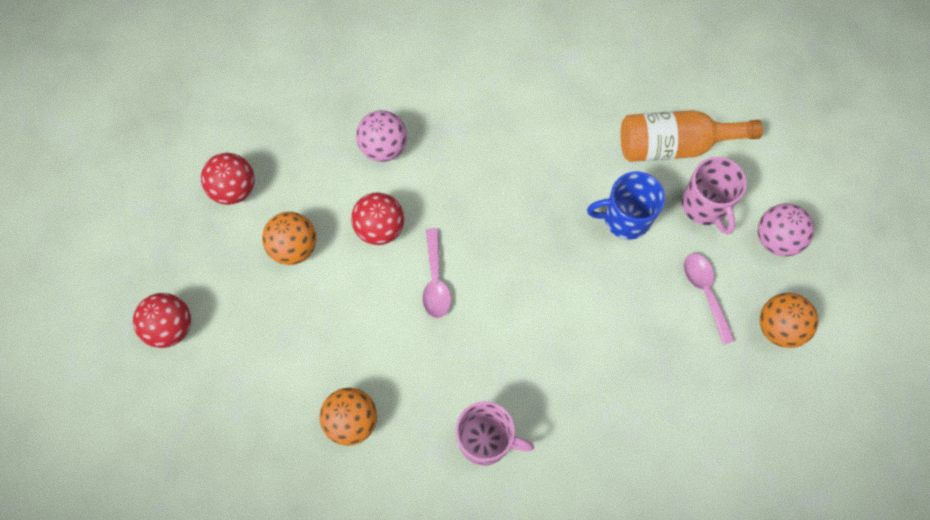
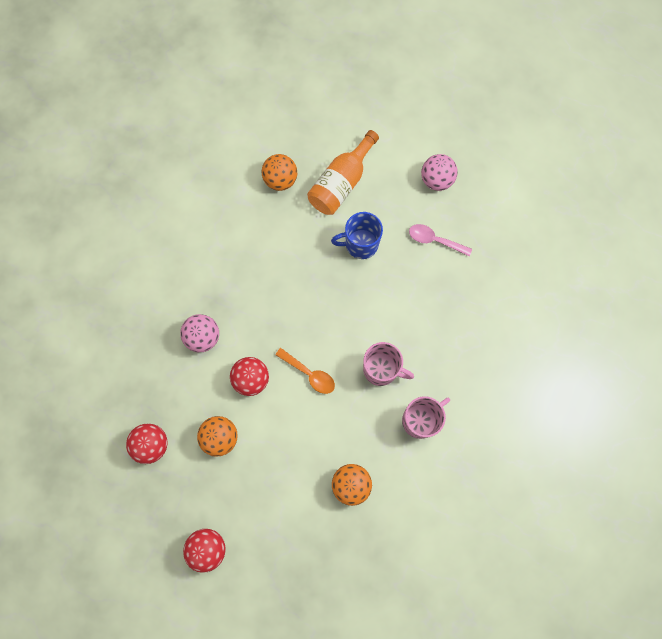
camera: 50 degrees left, 5 degrees up
(435, 281) = (309, 374): pink spoon -> orange spoon
(625, 218) = (360, 244): blue mug -> blue mug turned 45 degrees clockwise
(705, 206) = (388, 198): pink mug -> pink mug (381, 369)
(779, 327) = (482, 221): orange ball -> orange ball (280, 180)

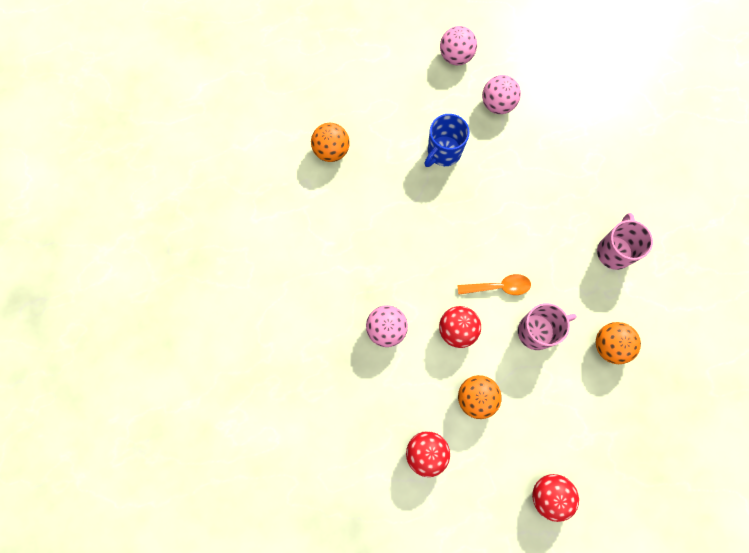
camera: 40 degrees left, 0 degrees up
(341, 183) = (383, 115): orange bottle -> none
(381, 369) = (550, 237): pink mug -> pink mug (537, 331)
(434, 240) = (497, 104): pink spoon -> pink ball

